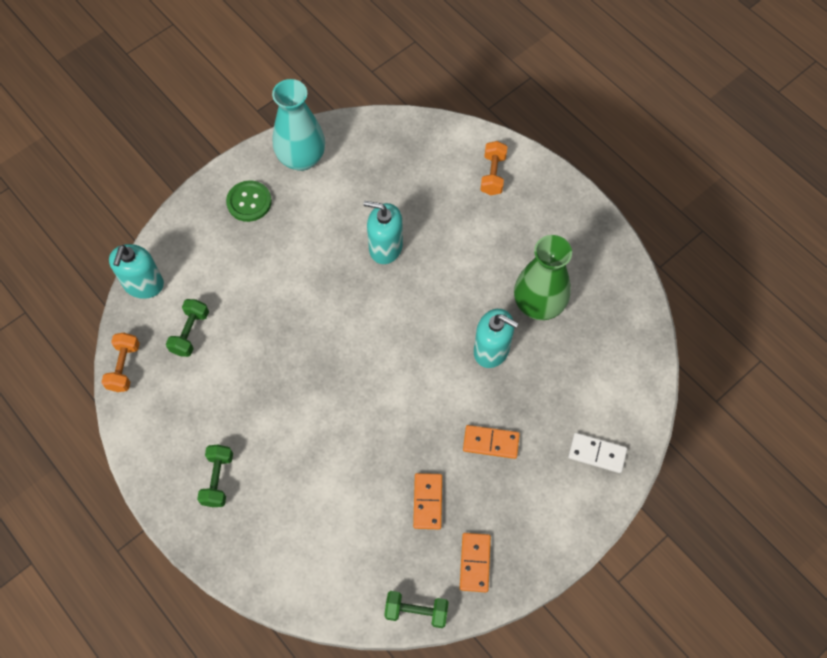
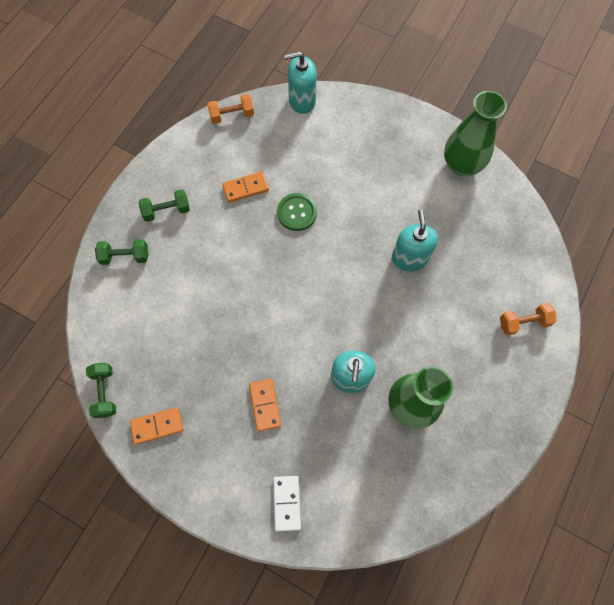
camera: 70 degrees right, 5 degrees up
(190, 333) = (275, 146): green dumbbell -> green dumbbell (125, 256)
(249, 202) = (403, 142): green button -> green button (297, 212)
(301, 158) = (461, 165): turquoise vase -> green vase
(428, 502) = (197, 370): orange domino -> orange domino (246, 188)

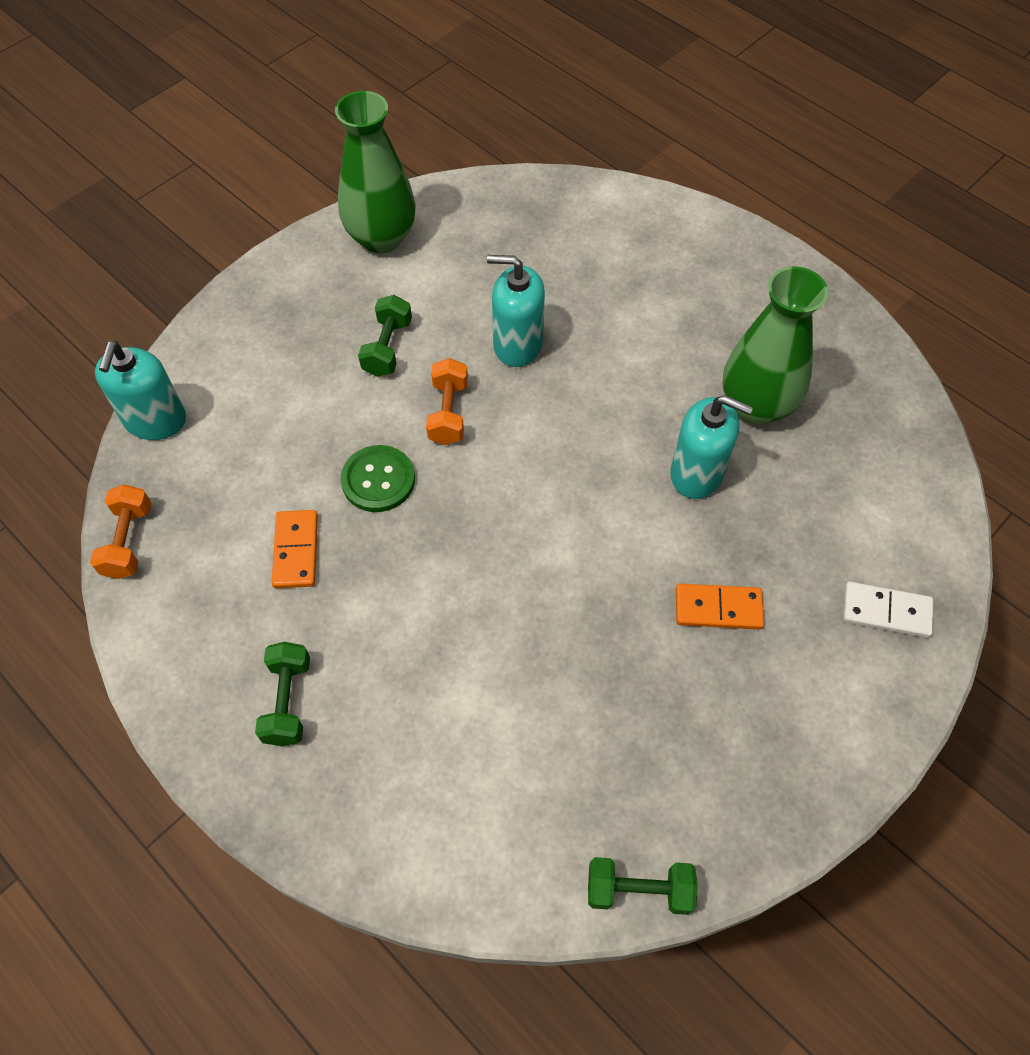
camera: 75 degrees left, 10 degrees down
(125, 256) = (360, 801): green dumbbell -> green dumbbell (387, 347)
(157, 426) = (723, 799): orange domino -> none
(523, 322) = (660, 240): orange dumbbell -> orange dumbbell (448, 413)

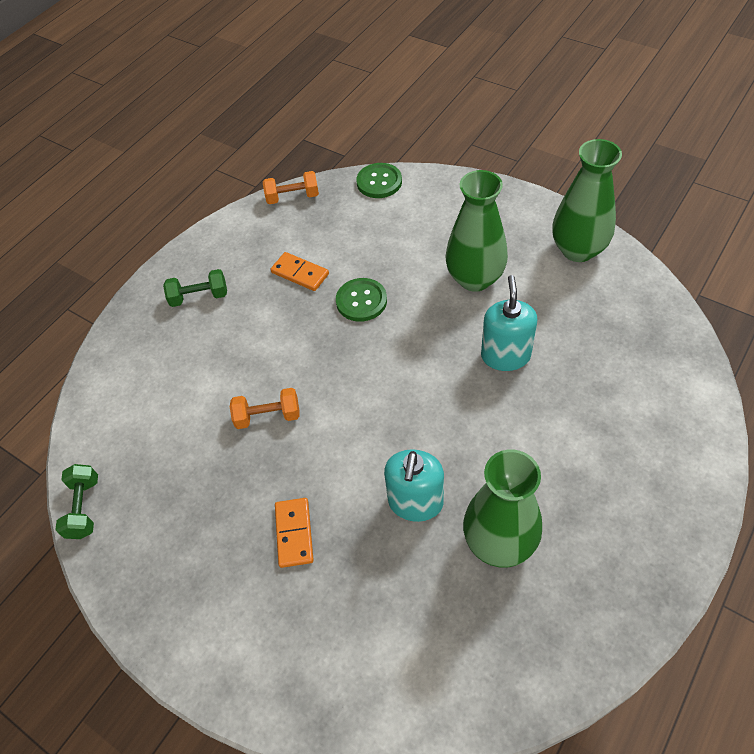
camera: 85 degrees right, 5 degrees down
(155, 420) = (379, 182): turquoise soap dispenser -> green button
(296, 551) = (300, 273): orange domino -> orange domino turned 45 degrees clockwise
(387, 347) = (475, 278): green dumbbell -> green vase
(448, 413) = (428, 327): orange dumbbell -> orange dumbbell (268, 416)
(886, 611) = (310, 670): white domino -> none

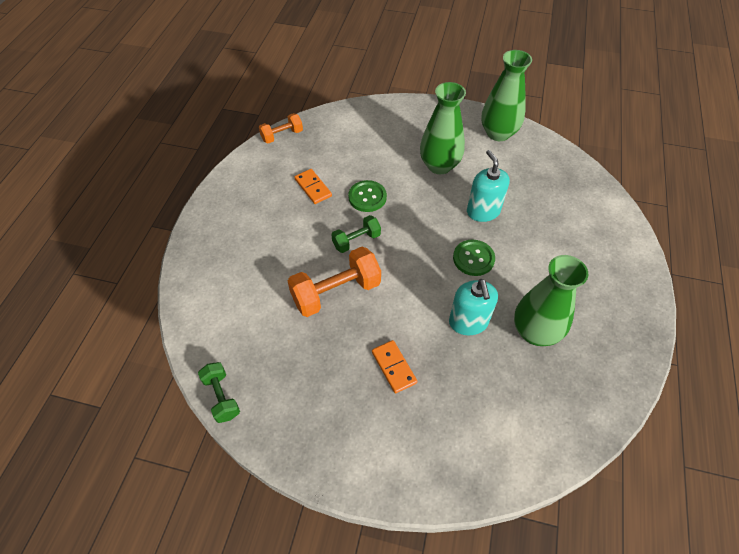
camera: 25 degrees left, 0 degrees up
(199, 297) = (242, 221): green dumbbell -> green dumbbell (356, 241)
(268, 416) = (336, 292): orange dumbbell -> orange dumbbell, size x1.72
(300, 273) = (313, 188): orange domino -> orange domino turned 45 degrees clockwise
(379, 182) = (342, 114): green button -> green button (473, 258)

